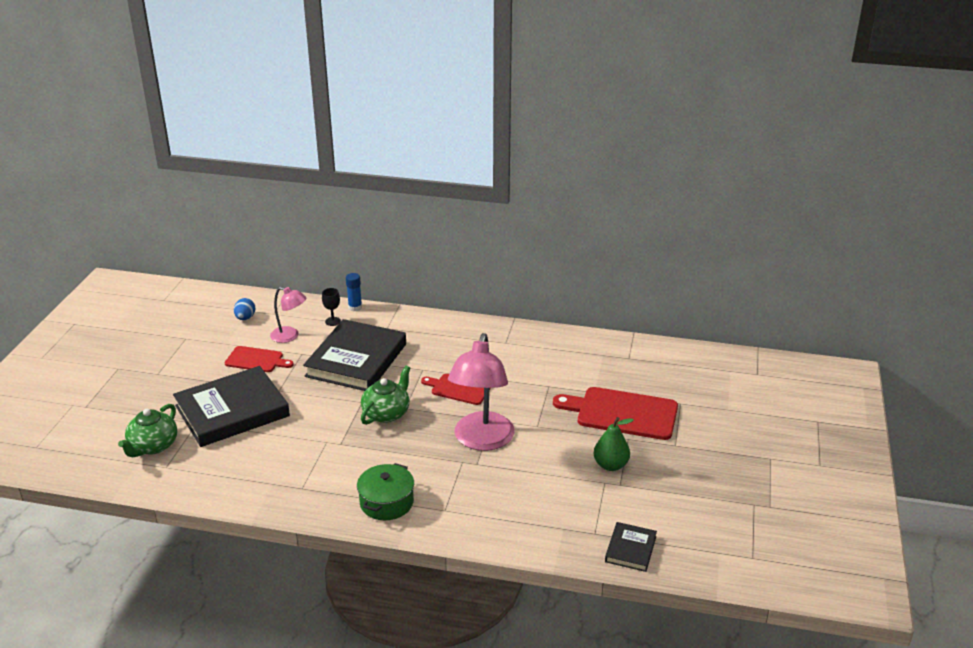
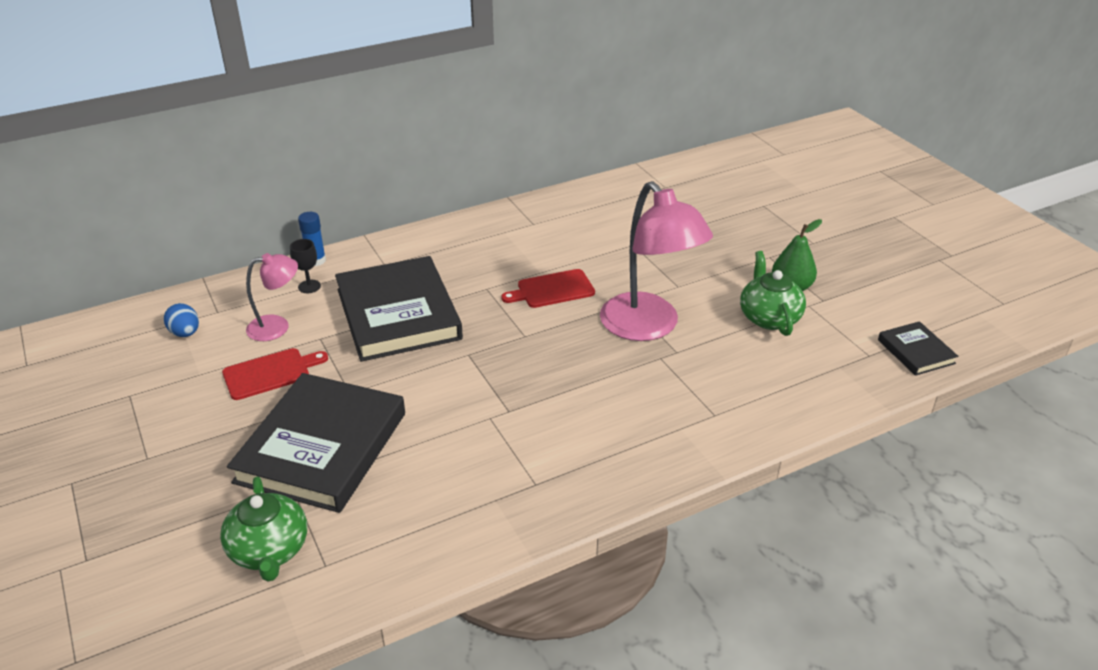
camera: 40 degrees left, 5 degrees up
(386, 413) = (513, 352): green teapot -> green teapot (769, 317)
(386, 502) = (648, 442): green pot -> none
(622, 413) = (732, 237): red cutting board -> none

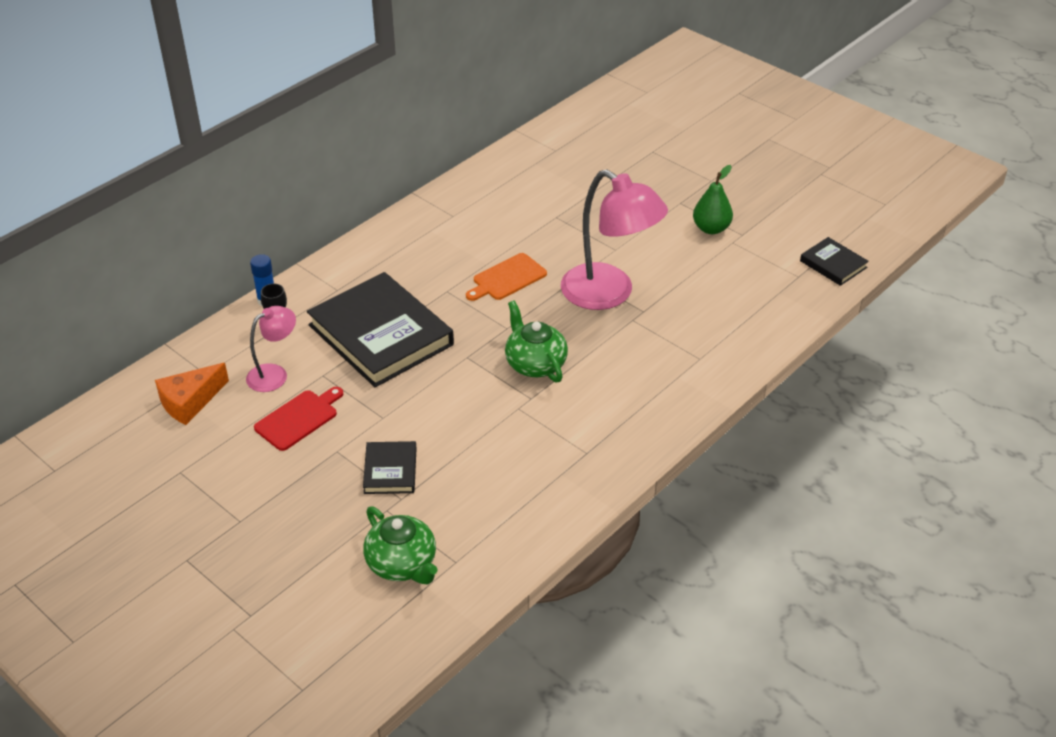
camera: 20 degrees left, 5 degrees up
(185, 333) = (190, 402): blue egg -> orange cheese
(322, 447) = (390, 470): black book -> black book, size x0.47
(552, 290) = (507, 278): red cutting board -> orange cutting board
(769, 317) = (705, 261): green teapot -> green teapot (535, 364)

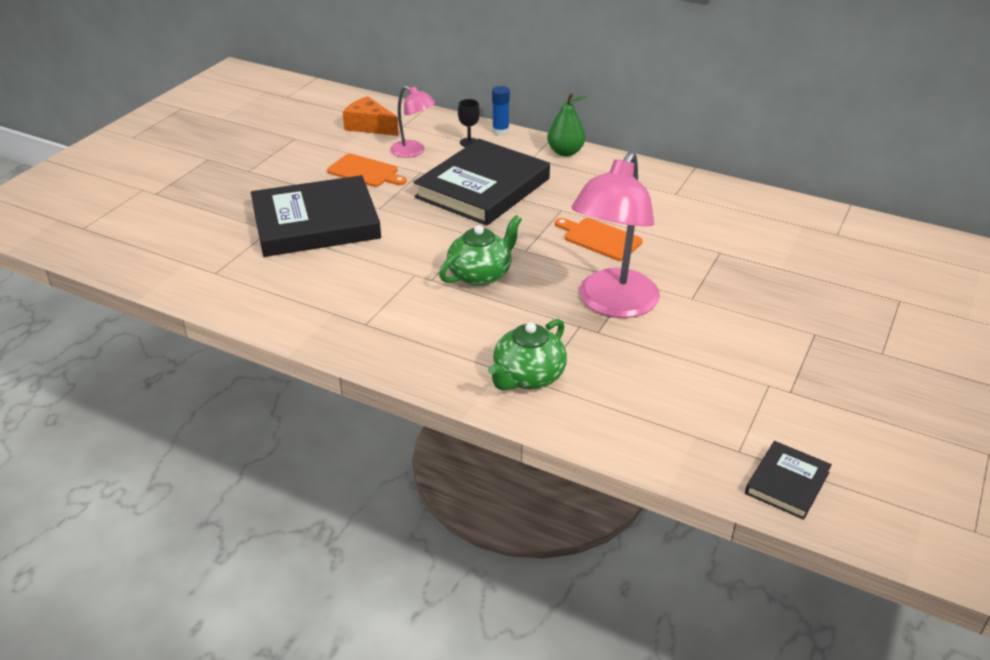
camera: 75 degrees right, 5 degrees down
(299, 418) = (365, 172): red cutting board -> orange cutting board
(390, 470) = (316, 223): black book -> black book, size x2.13
(402, 564) = (210, 247): green teapot -> green teapot (528, 377)
(711, 228) = (782, 364): green pear -> green pear (565, 152)

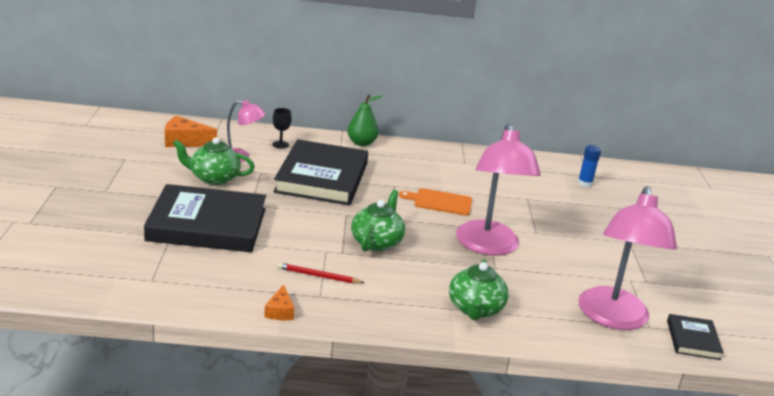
camera: 30 degrees left, 10 degrees down
(310, 332) = (280, 311): none -> orange cheese
(316, 223) = (207, 225): black book -> black book turned 45 degrees clockwise
(365, 172) = (213, 178): orange cutting board -> green teapot
(382, 301) = (318, 276): none -> red pencil
(500, 131) = (298, 133): blue glue stick -> blue glue stick (585, 183)
(697, 428) = (613, 318): none -> pink lamp

